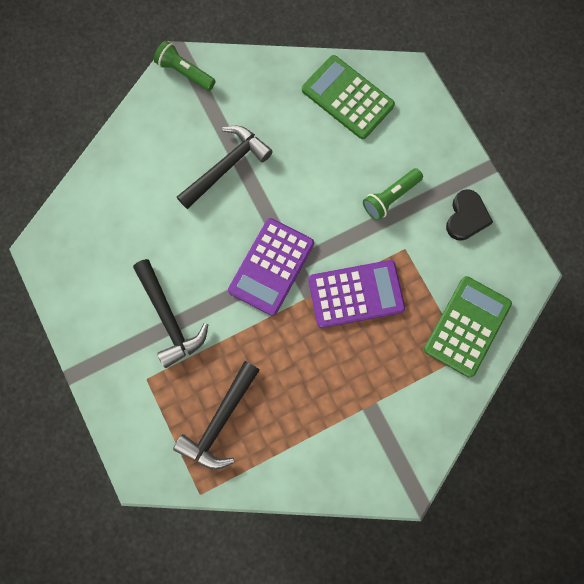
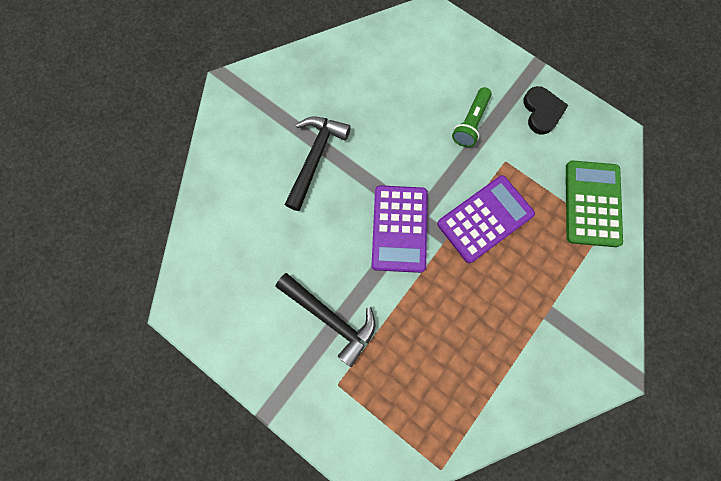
camera: 25 degrees left, 0 degrees up
(185, 72) = (237, 92): green flashlight -> none
(220, 421) = (424, 391): black hammer -> none
(347, 98) = (390, 55): green calculator -> none

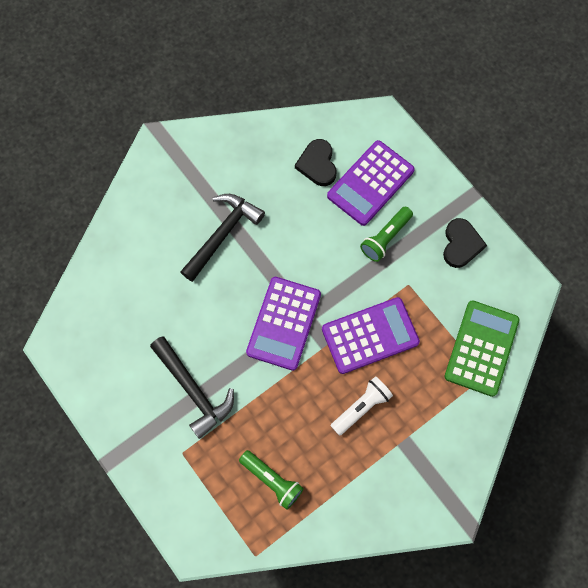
camera: 15 degrees right, 5 degrees down
(386, 70) = (317, 164): none -> black heart
(434, 387) = (272, 480): none -> green flashlight
(441, 75) = (370, 183): none -> purple calculator
(498, 291) = (361, 407): none -> white flashlight

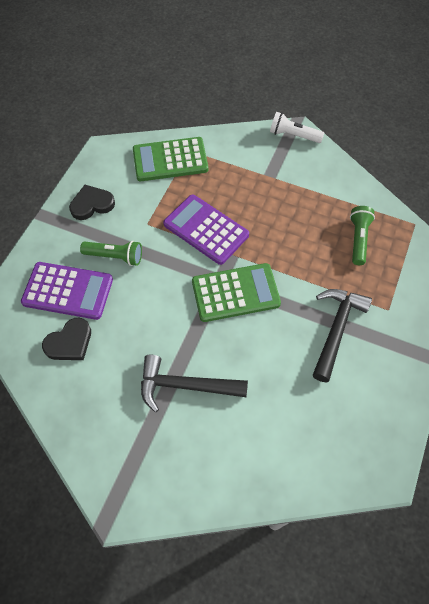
camera: 120 degrees left, 10 degrees down
(284, 323) = (235, 293): purple calculator -> green calculator
(361, 407) = (264, 210): white flashlight -> white flashlight (293, 135)

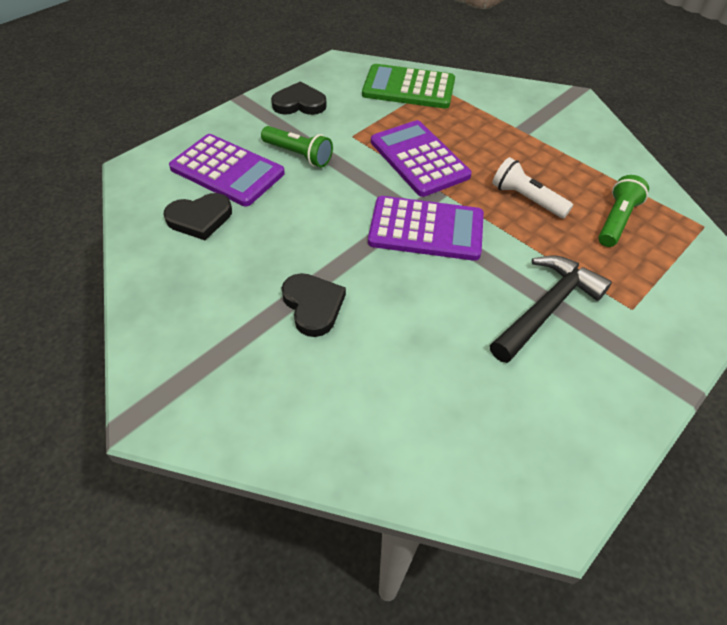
camera: 20 degrees right, 10 degrees down
(185, 386) = (313, 306): black hammer -> black heart
(235, 293) = (426, 229): green calculator -> purple calculator
(293, 135) = (569, 101): white flashlight -> white flashlight (526, 199)

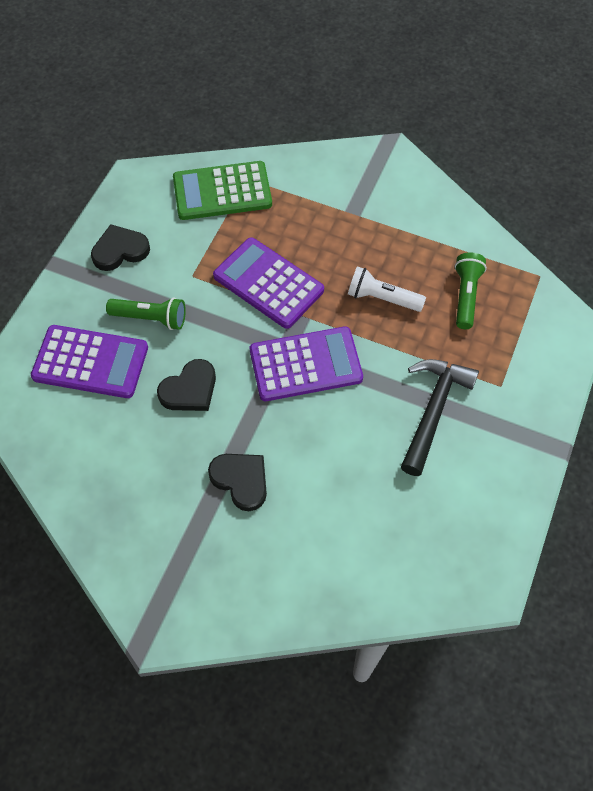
camera: 20 degrees left, 10 degrees up
(200, 218) = (94, 427): black heart -> black heart (190, 389)

